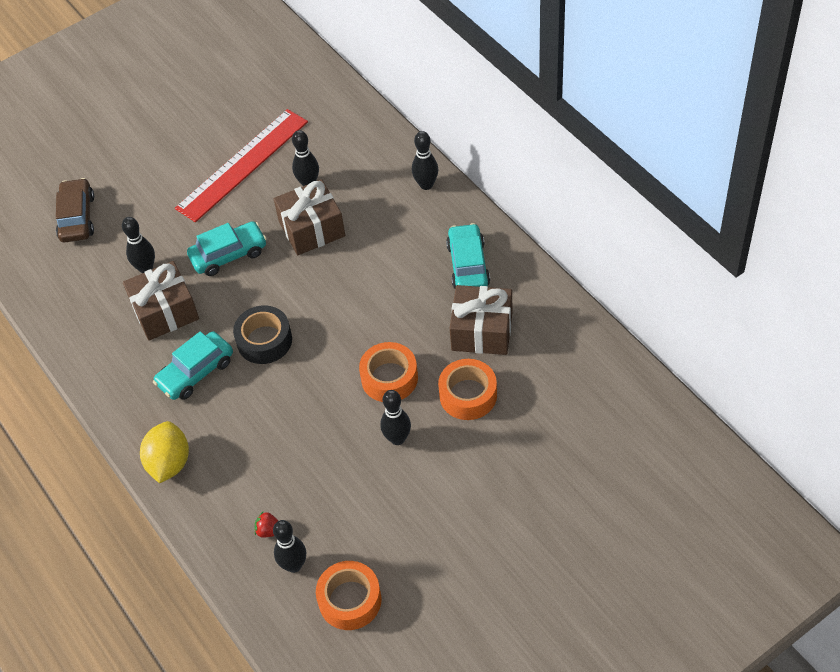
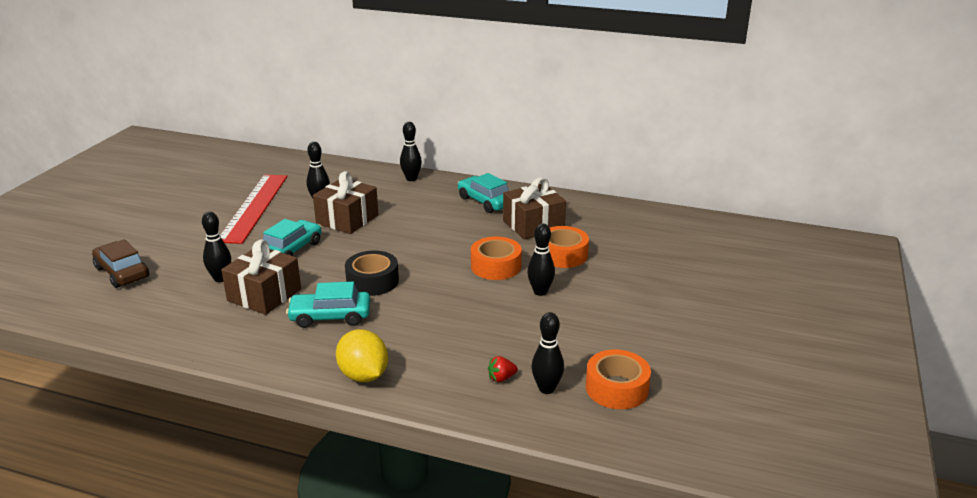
camera: 40 degrees left, 25 degrees down
(196, 372) = (330, 317): turquoise car -> turquoise car turned 75 degrees clockwise

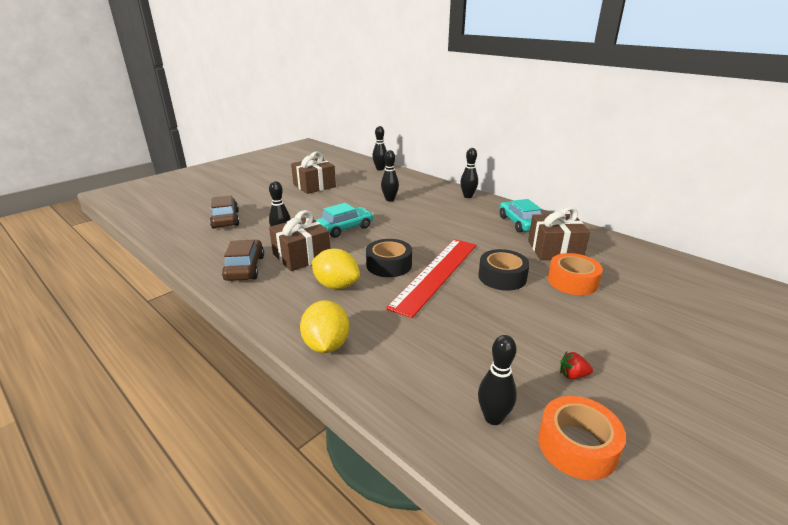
camera: 25 degrees right, 0 degrees up
(206, 324) = (245, 268): none -> brown car
(254, 207) = (342, 195): red ruler -> red ruler (435, 274)
(330, 317) = (336, 285): turquoise car -> yellow lemon
(347, 219) = (401, 215): brown gift -> brown gift (314, 186)
(496, 266) = (502, 277): orange tape -> black tape
(501, 378) = (451, 389): red strawberry -> red strawberry (573, 375)
(540, 292) = (534, 310): black bowling pin -> black bowling pin (380, 169)

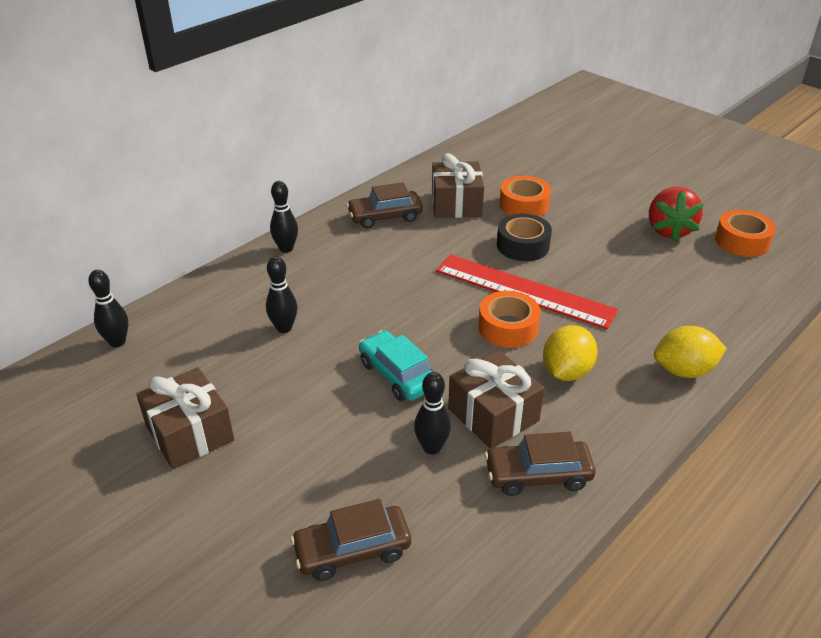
camera: 90 degrees left, 10 degrees up
(389, 265) = (508, 327): black tape -> orange tape
(493, 418) = (733, 273): black bowling pin -> none
(520, 223) = (385, 217): turquoise car -> brown car
(573, 375) = (669, 230): red strawberry -> red strawberry, size x2.39

